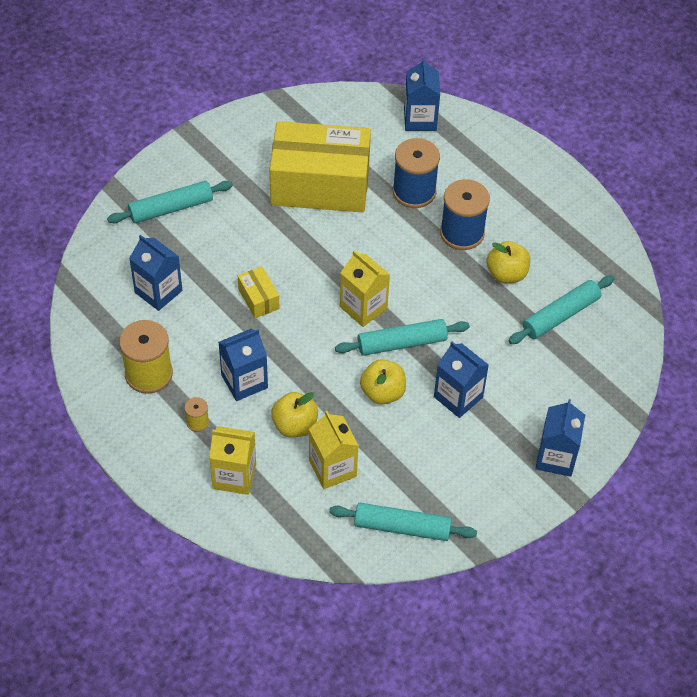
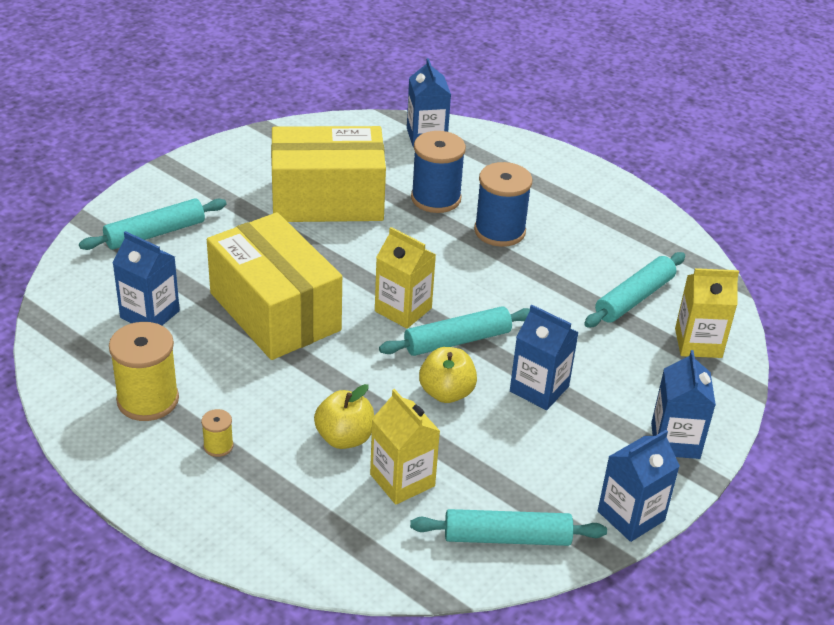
camera: 10 degrees left, 15 degrees down
(234, 476) = (276, 502): yellow carton -> yellow carton (698, 343)
(244, 381) = (271, 397): blue carton -> blue carton (631, 516)
(258, 299) = (275, 311): yellow box -> yellow box, size x2.45
(506, 274) = (561, 264): yellow apple -> none

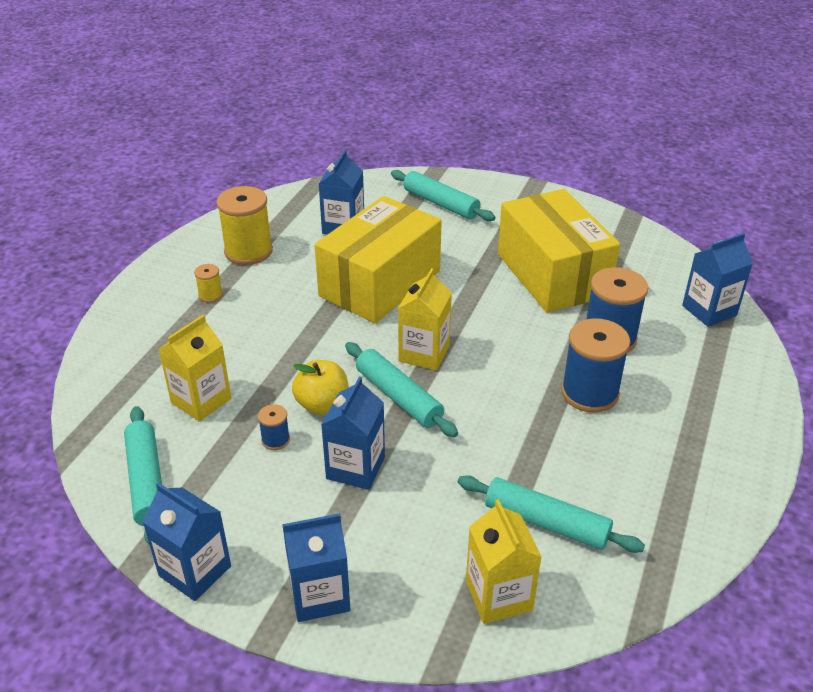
camera: 75 degrees right, 0 degrees up
(344, 438) = (241, 356): yellow apple -> none
(483, 434) = (275, 440): none -> blue spool

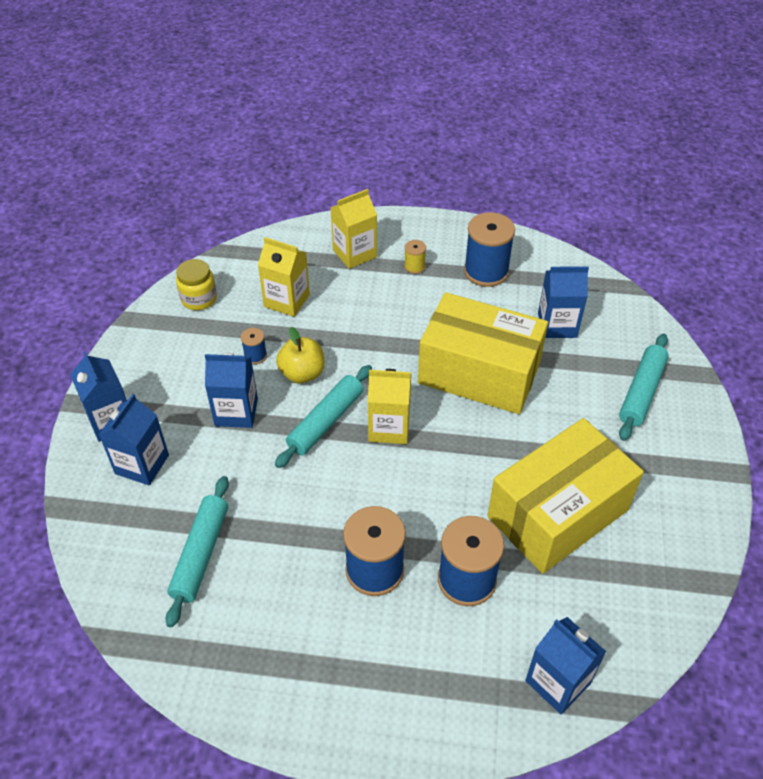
camera: 75 degrees right, 10 degrees up
(147, 481) = (199, 299): turquoise rolling pin -> yellow jar
(195, 571) = (124, 349): blue carton -> blue carton (142, 464)
(248, 251) = (486, 271): yellow spool -> blue spool
(498, 596) = (121, 531): yellow carton -> yellow carton (354, 253)

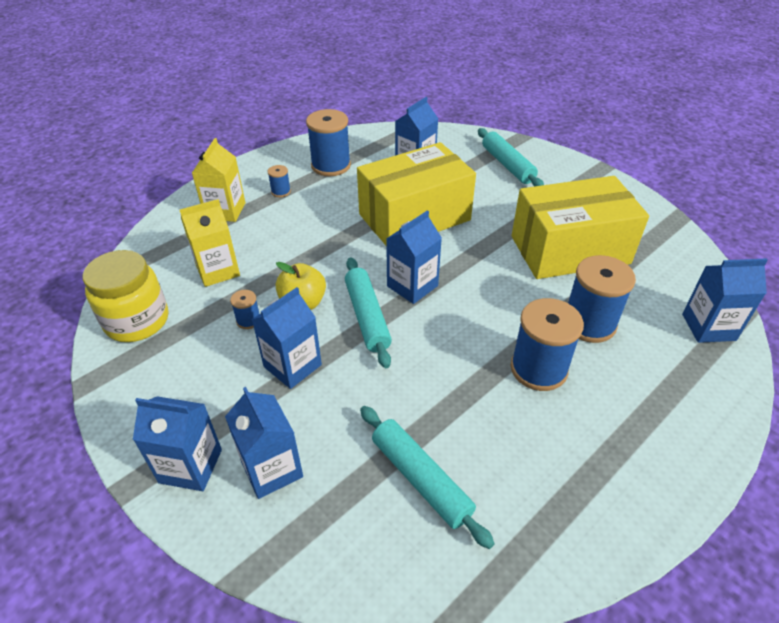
camera: 50 degrees left, 5 degrees down
(199, 299) = (137, 321): yellow jar -> yellow jar, size x1.56
(389, 427) = (412, 286): yellow carton -> blue carton
(414, 267) = (281, 191): yellow spool -> blue spool
(558, 513) = (569, 250): yellow box -> yellow box turned 75 degrees clockwise

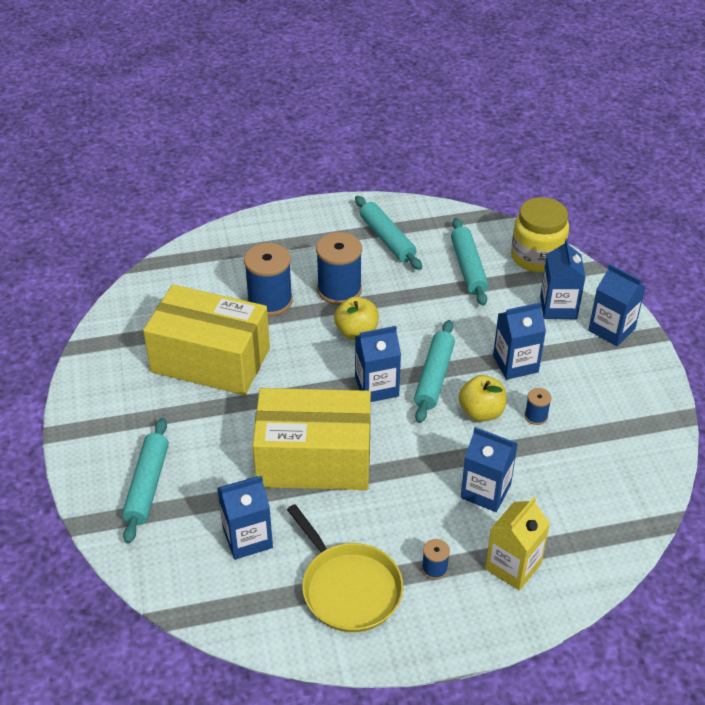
camera: 150 degrees left, 0 degrees up
(137, 321) = (636, 458): yellow jar -> yellow jar (537, 257)
(218, 270) = (547, 482): yellow carton -> none
(331, 165) = (348, 588): blue spool -> yellow pan
(476, 329) = (356, 332): none -> yellow apple
(557, 474) = (387, 239): none -> turquoise rolling pin
(708, 327) = (191, 264): blue carton -> blue carton (485, 491)

